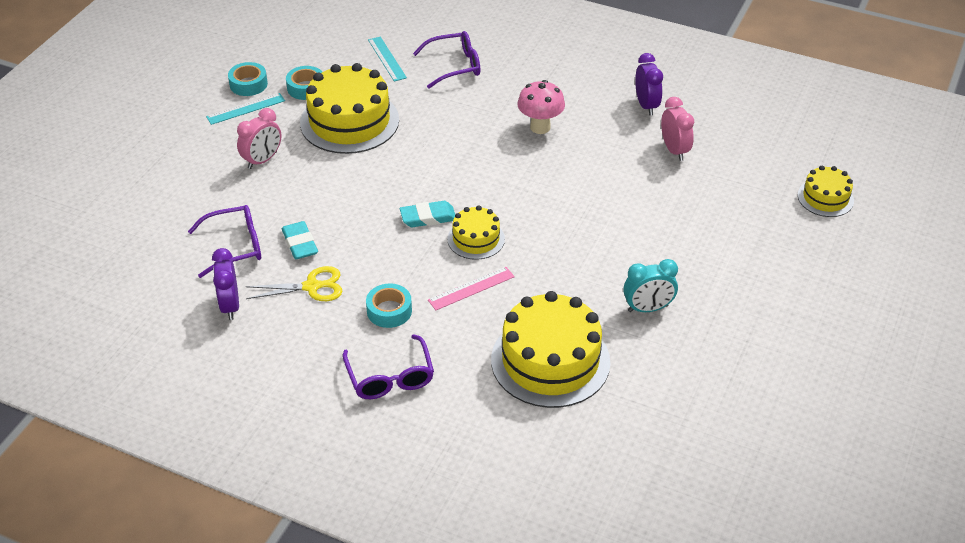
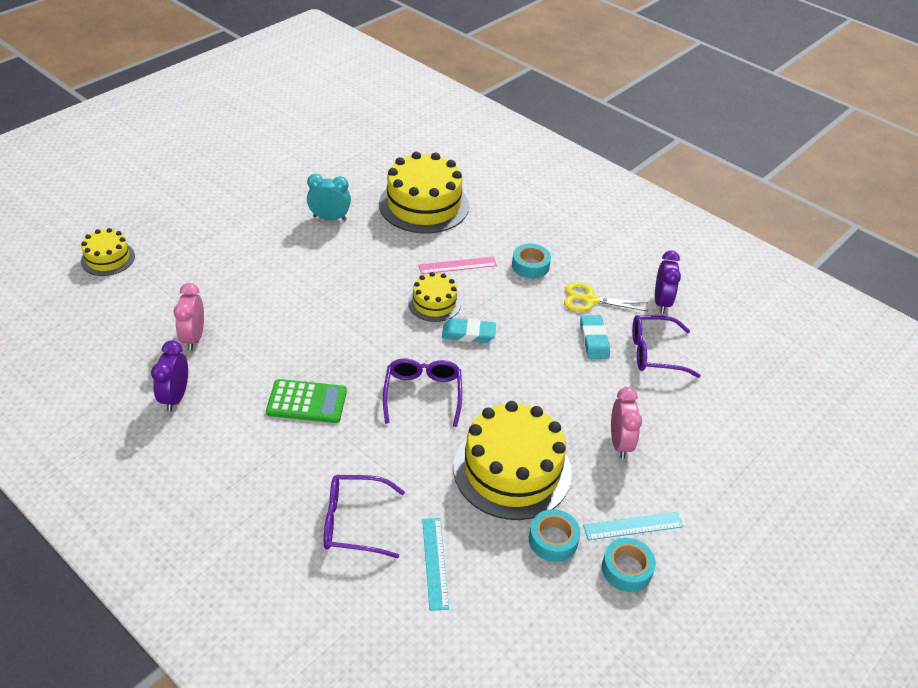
camera: 165 degrees left, 0 degrees up
(262, 160) = (620, 443): pink clock -> pink clock turned 120 degrees clockwise
(390, 377) = (544, 223): purple glasses -> purple glasses (423, 394)
(540, 127) = (307, 402): pink mushroom -> green calculator

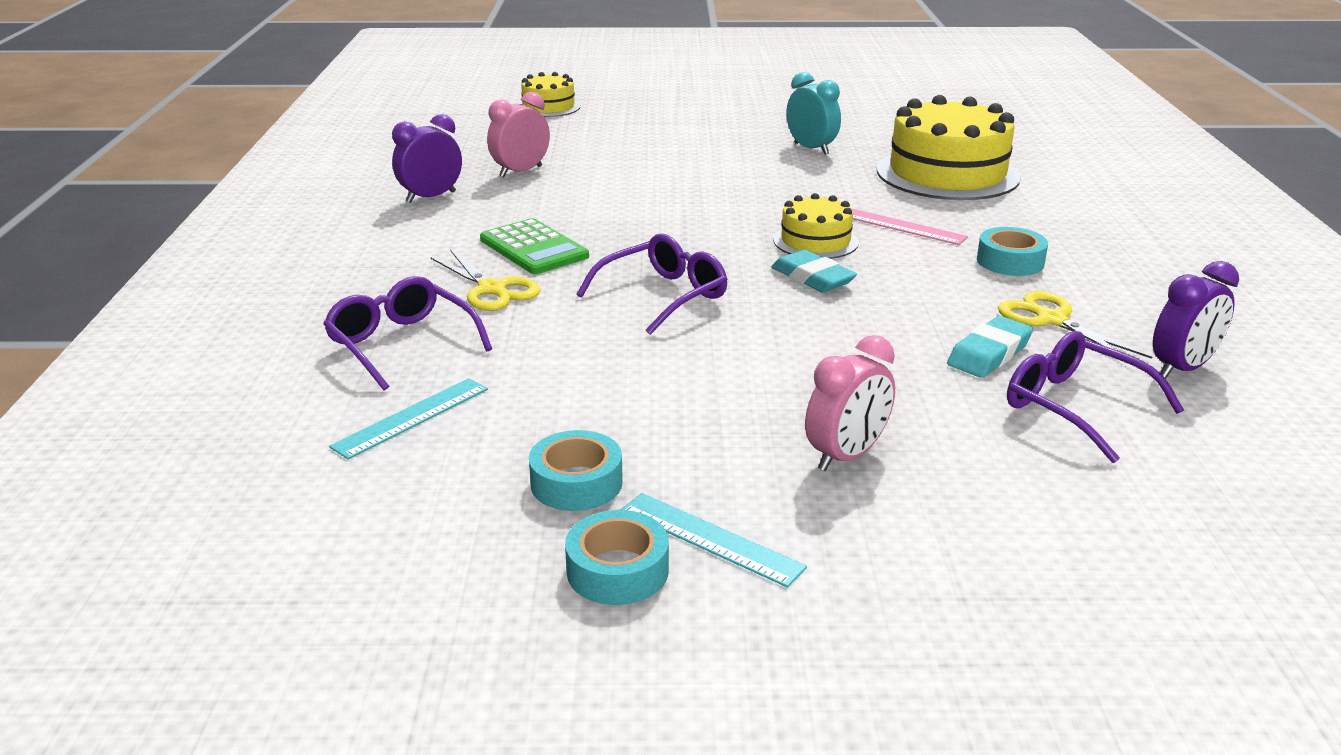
camera: 50 degrees right, 15 degrees down
(335, 449) = (492, 290): none -> yellow scissors
(512, 470) = (647, 400): yellow cake -> none

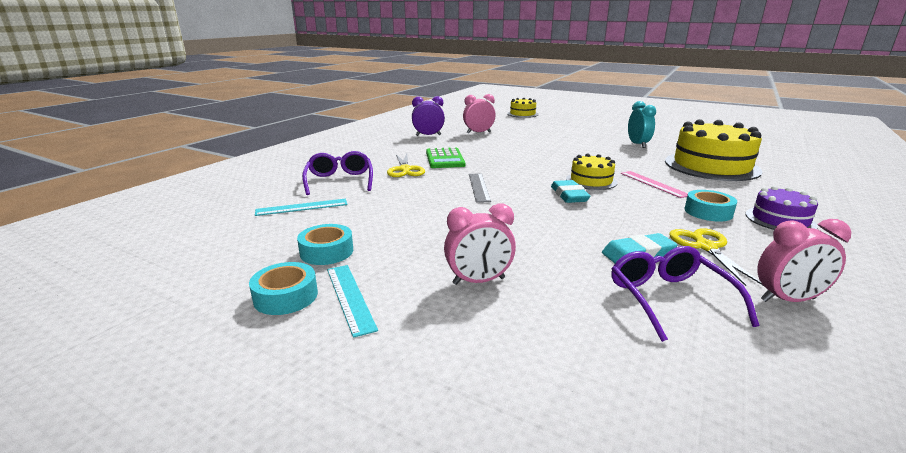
camera: 30 degrees right, 5 degrees down
(663, 296) = (479, 187): purple glasses -> grey ruler
(1095, 253) = (780, 220): none -> purple cake
(1182, 368) = (788, 300): purple clock -> pink clock

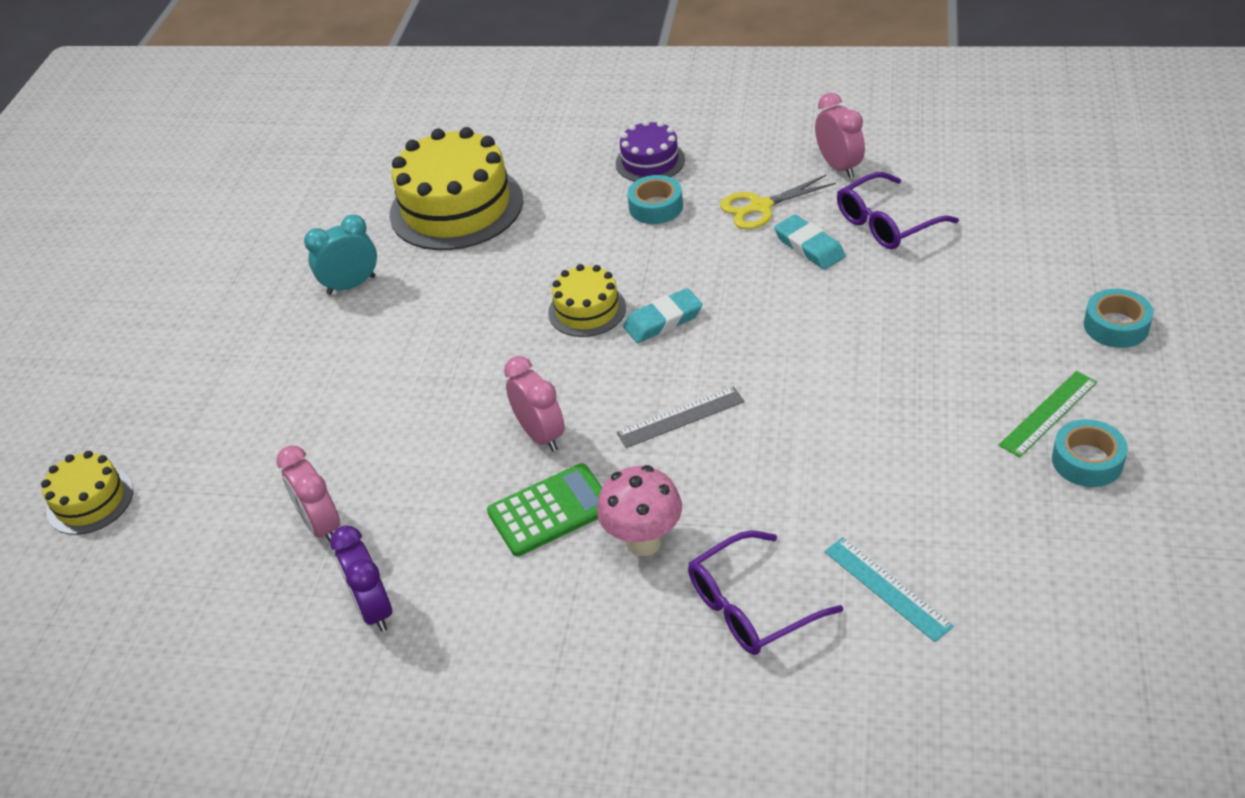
camera: 105 degrees left, 20 degrees up
(327, 252) = (984, 481): turquoise tape -> turquoise tape (1116, 326)
(350, 297) = (1048, 413): turquoise ruler -> green ruler
(405, 170) = (643, 541): yellow scissors -> pink mushroom
(479, 281) = (947, 337): pink clock -> pink clock (541, 435)
(653, 184) = (570, 253): pink ruler -> none

